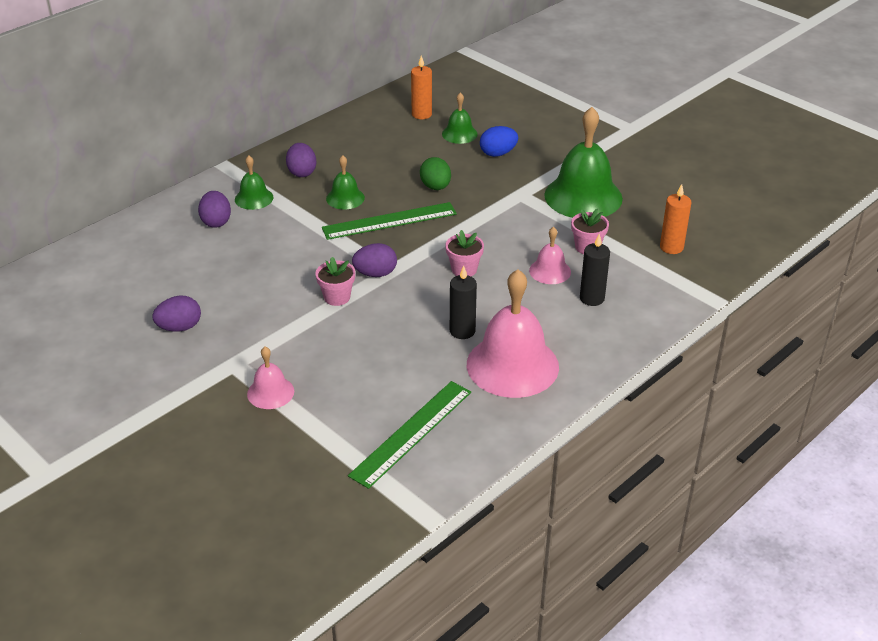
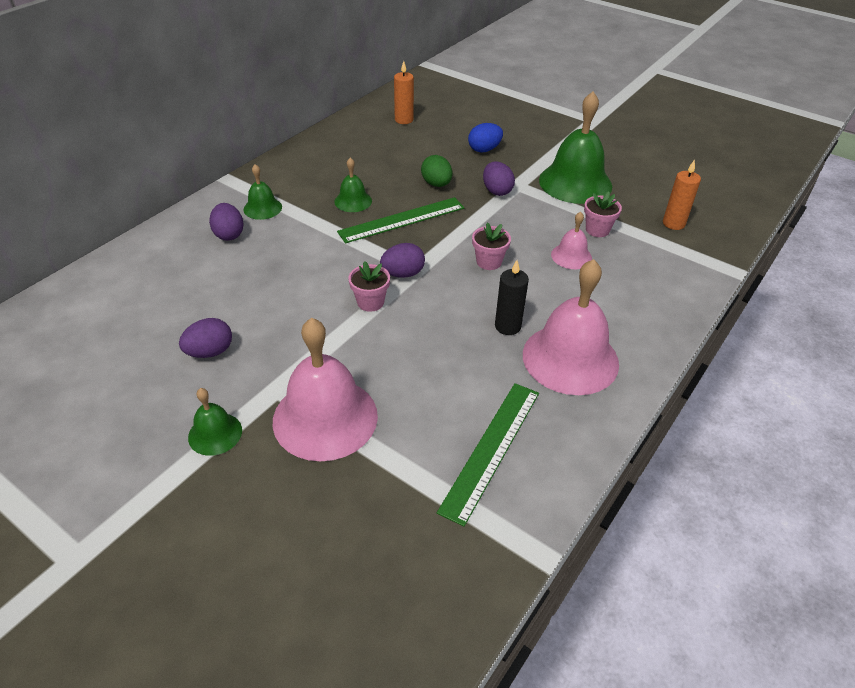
camera: 10 degrees left, 5 degrees up
(270, 392) = (325, 418): pink bell -> pink bell, size x2.02
(302, 172) = (304, 180): purple egg -> purple egg (497, 191)
(459, 134) = (443, 134): green bell -> green bell (215, 433)
(592, 298) = (621, 280): black candle -> none

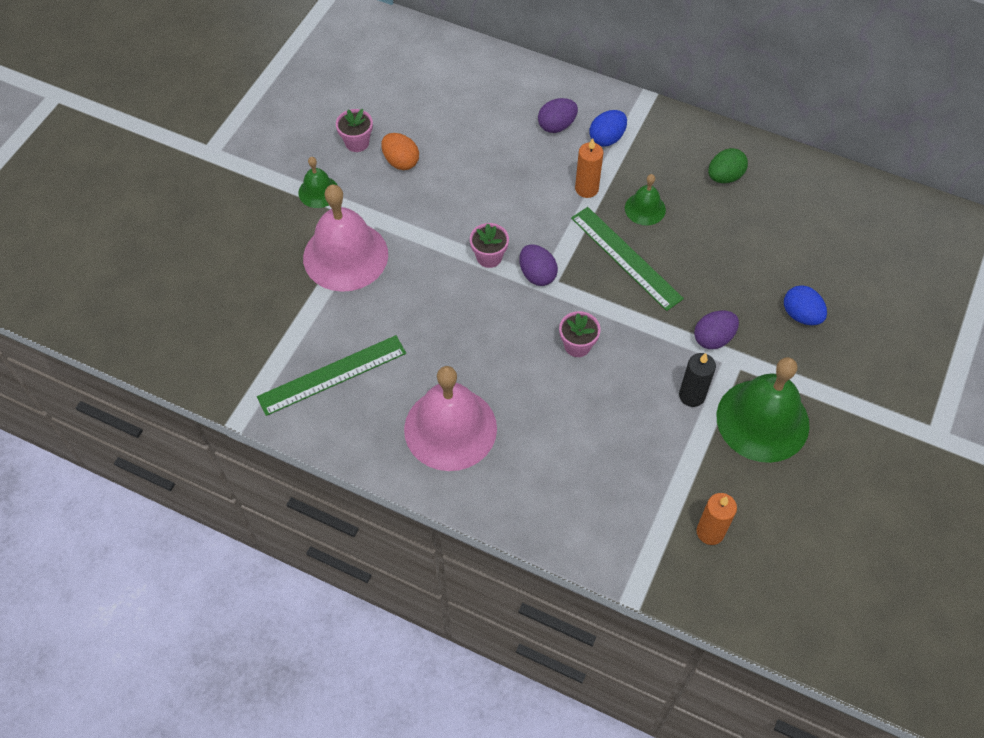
camera: 80 degrees right, 15 degrees up
(210, 352) = (401, 161): purple egg -> orange egg
(262, 208) = (607, 138): green bell -> blue egg
(404, 120) = (837, 221): orange candle -> orange candle (586, 189)
(436, 184) = (705, 278): green egg -> green egg (724, 177)
(491, 449) = (332, 375): green ruler -> green ruler turned 45 degrees counterclockwise
(507, 326) = (483, 372): black candle -> black candle (692, 395)
(571, 256) = (610, 422): pink bell -> none
(597, 230) = (669, 447): pink flower pot -> pink flower pot (357, 142)

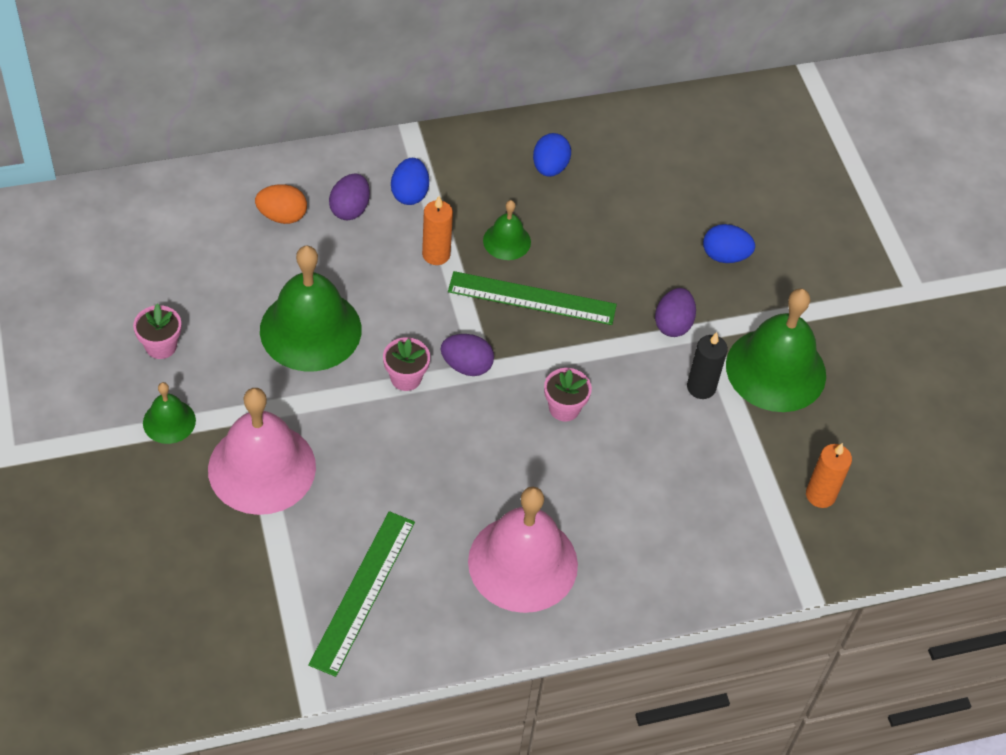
camera: 45 degrees left, 5 degrees down
(401, 161) = (227, 338): orange egg -> orange egg (282, 216)
(457, 188) = (310, 329): none -> green bell
(724, 177) = (550, 168): green egg -> blue egg

